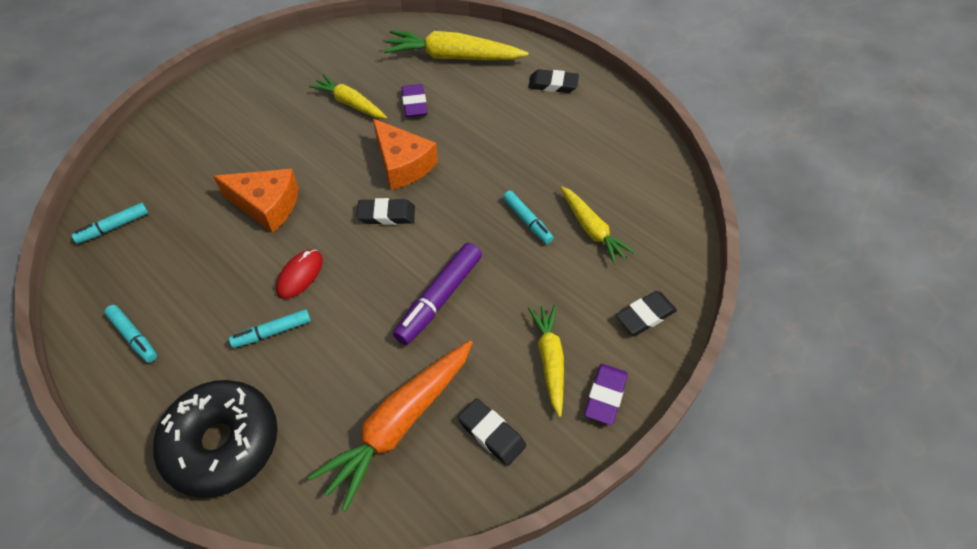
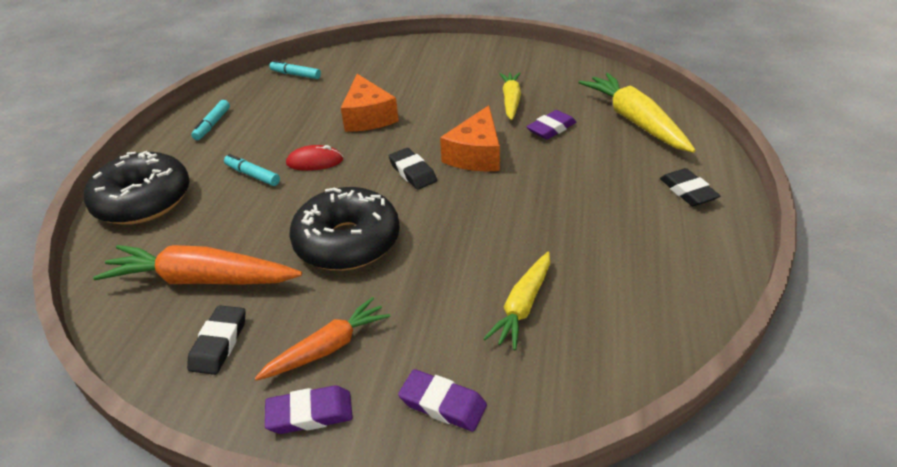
camera: 60 degrees right, 15 degrees down
(439, 298) = (347, 242): purple marker -> black donut
(527, 221) = (487, 255): turquoise marker -> none
(549, 360) = (327, 348): yellow carrot -> orange carrot
(645, 315) = (443, 404): black eraser -> purple eraser

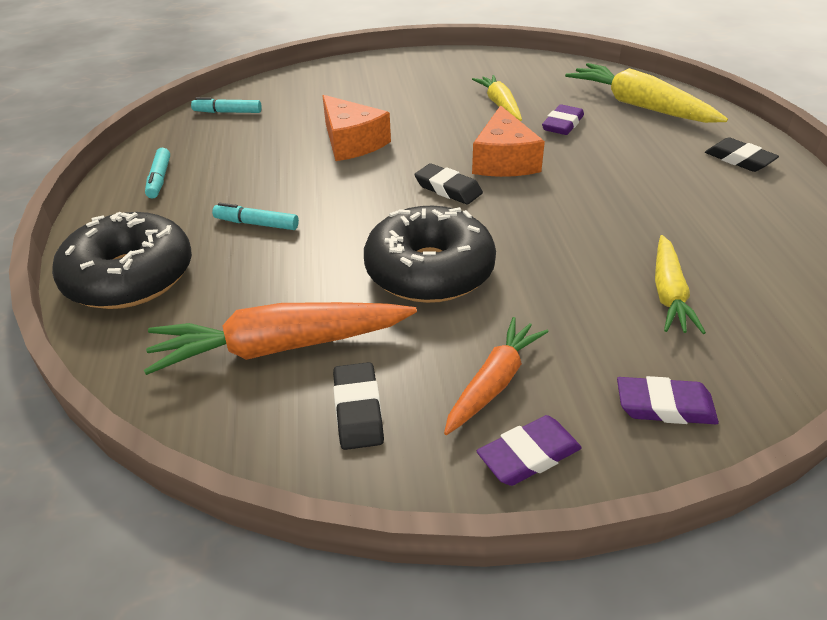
camera: 20 degrees left, 0 degrees up
(315, 162) = (324, 197): red mouse -> none

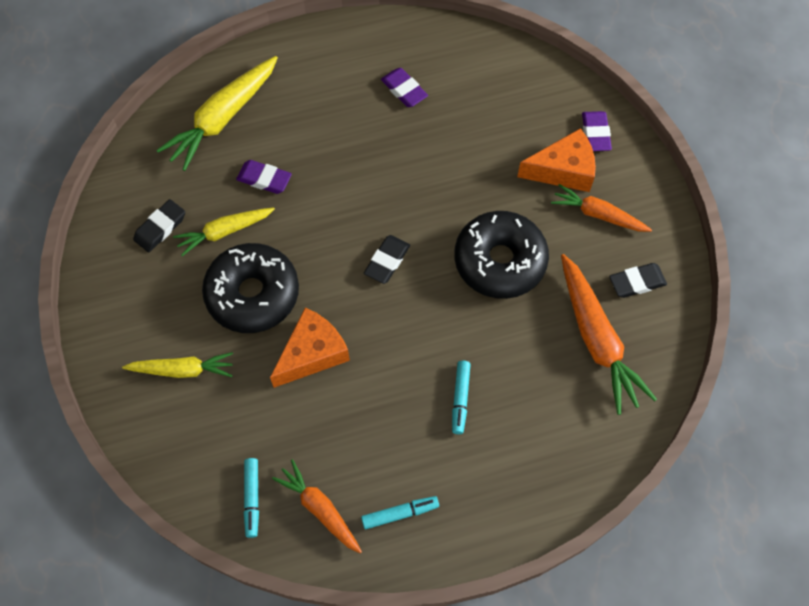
camera: 100 degrees left, 25 degrees up
(130, 277) = (547, 472): black donut -> black donut (253, 294)
(195, 140) = (320, 509): none -> orange carrot
(503, 161) = (336, 223): orange cheese -> orange cheese (563, 170)
(528, 455) = (645, 196): purple eraser -> purple eraser (404, 90)
(669, 293) = (497, 122): yellow carrot -> yellow carrot (182, 370)
(739, 159) = (318, 61): black eraser -> black eraser (160, 228)

